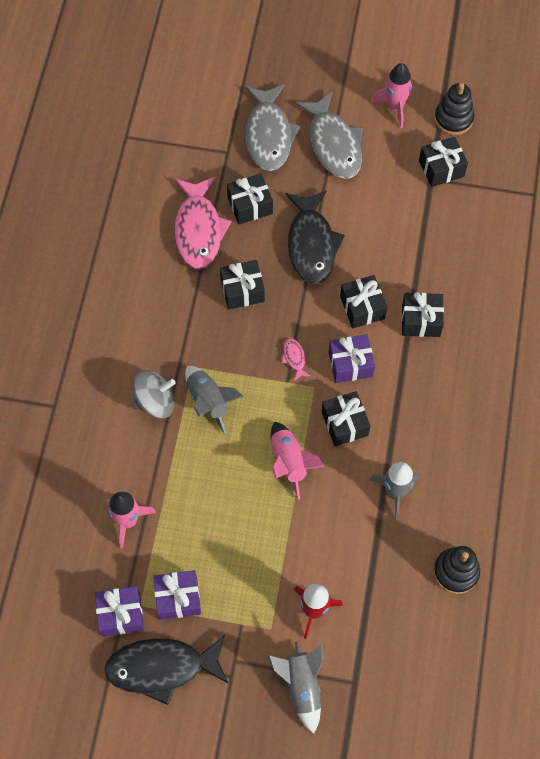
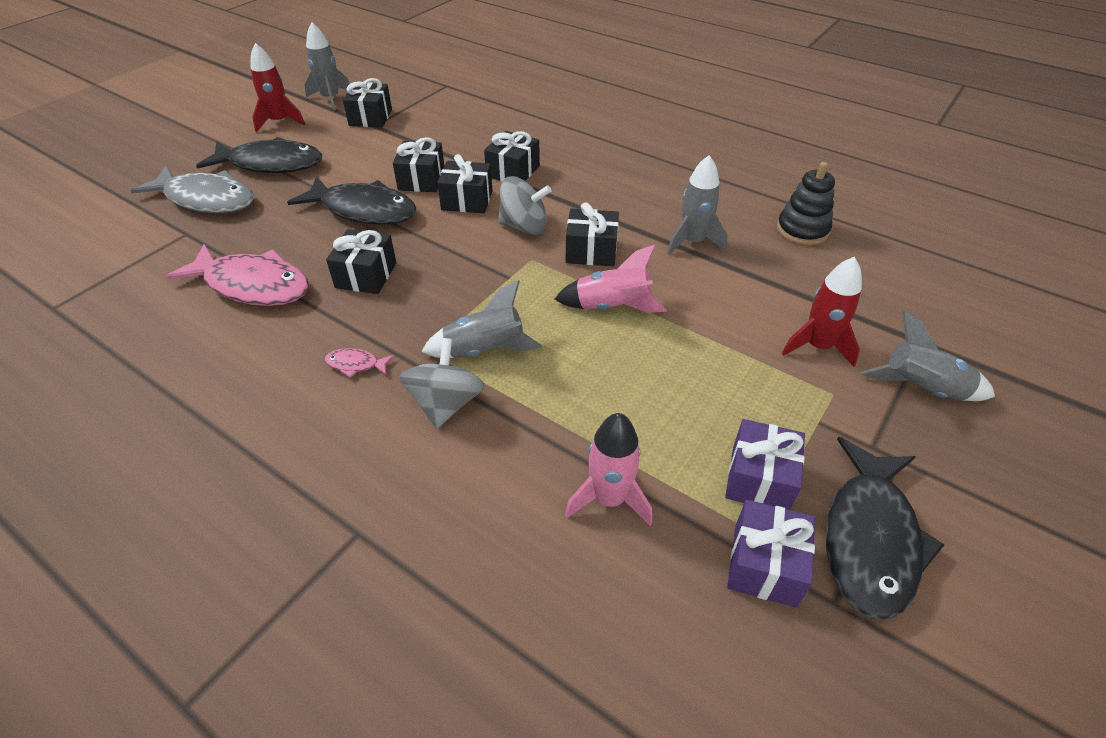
camera: 65 degrees left, 20 degrees down
(250, 205) = (270, 237): black gift -> black gift (421, 180)
(294, 358) = (485, 262): pink fish -> pink fish (356, 364)
(333, 144) = (271, 164): grey fish -> black fish
(350, 364) = (524, 226): purple gift -> grey spinning top
(395, 107) = (280, 122): pink rocket -> red rocket
(453, 119) = (330, 99): black stacking toy -> grey rocket

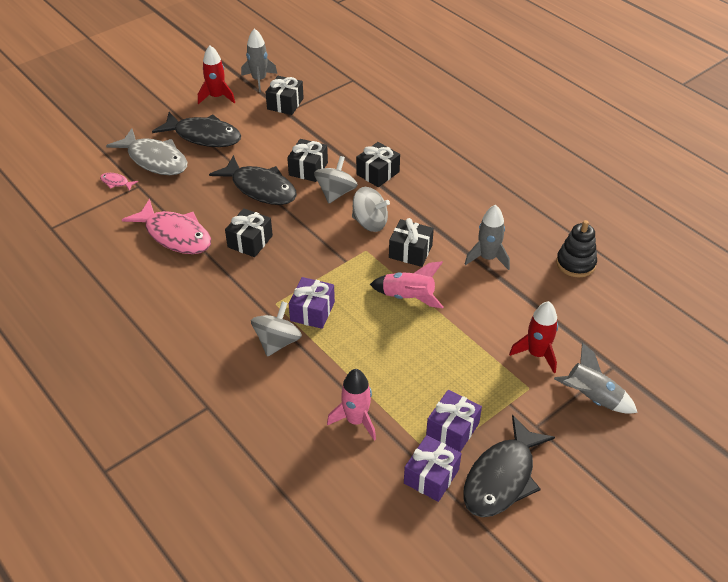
camera: 15 degrees right, 0 degrees up
(356, 364) = (229, 305): pink fish -> pink fish (116, 182)
(467, 200) = (336, 193): black gift -> grey spinning top
(485, 350) = (312, 311): grey rocket -> purple gift

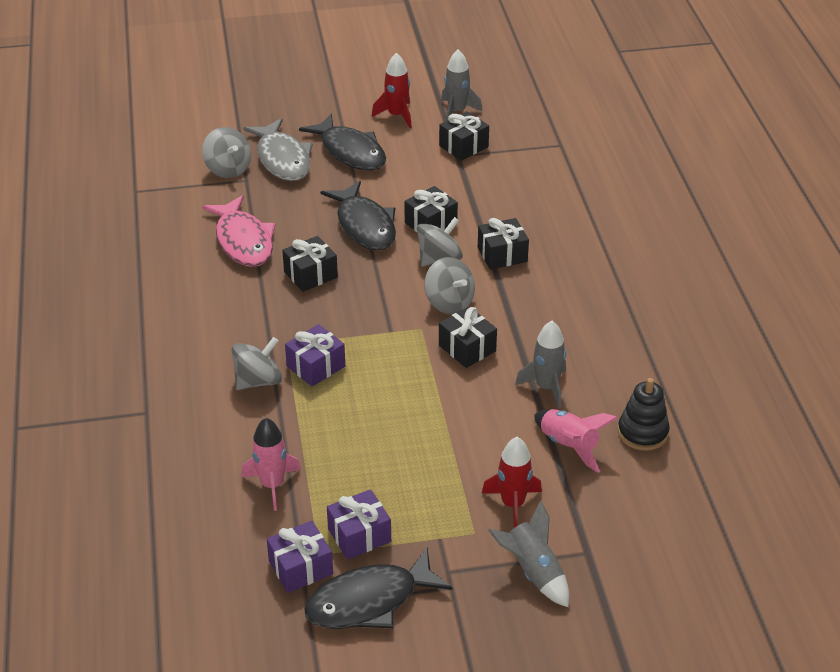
camera: 30 degrees right, 5 degrees down
(116, 182) = (228, 169): pink fish -> grey spinning top
(408, 297) = (425, 392): pink rocket -> pink rocket (569, 446)

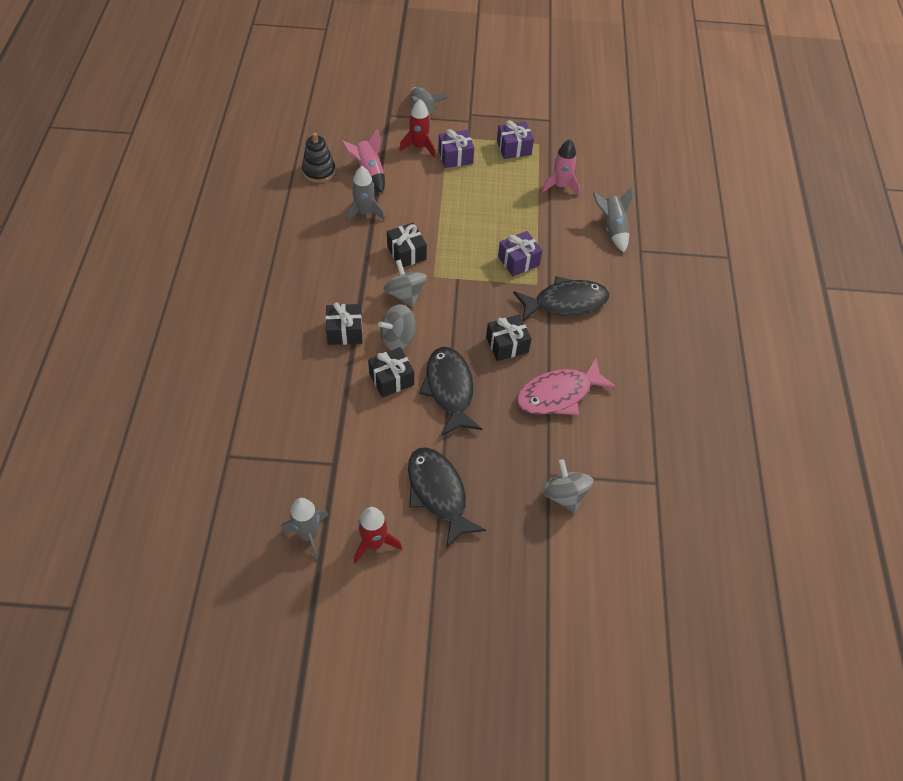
camera: 170 degrees left, 15 degrees up
(186, 435) = (612, 228): none -> grey rocket
(243, 241) = (558, 394): pink fish -> pink fish turned 105 degrees counterclockwise
(258, 381) = (561, 258): grey spinning top -> none
(282, 159) = (508, 497): grey fish -> none
(301, 568) = (550, 138): purple gift -> purple gift (455, 157)
(369, 601) = (516, 115): black fish -> black fish (565, 302)
(463, 146) = (323, 475): black gift -> none

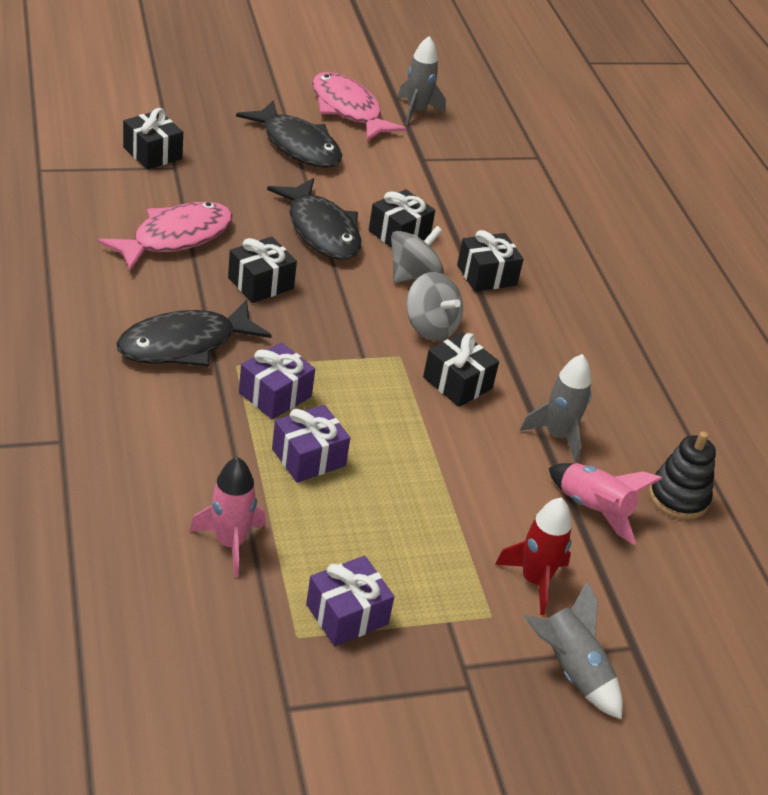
camera: 160 degrees right, 15 degrees down
(374, 543) = (348, 109): red rocket -> pink fish
(455, 157) = (456, 571): purple gift -> purple gift (308, 457)
(564, 495) = (152, 153): grey spinning top -> black gift
(612, 228) = (116, 473): grey rocket -> none

